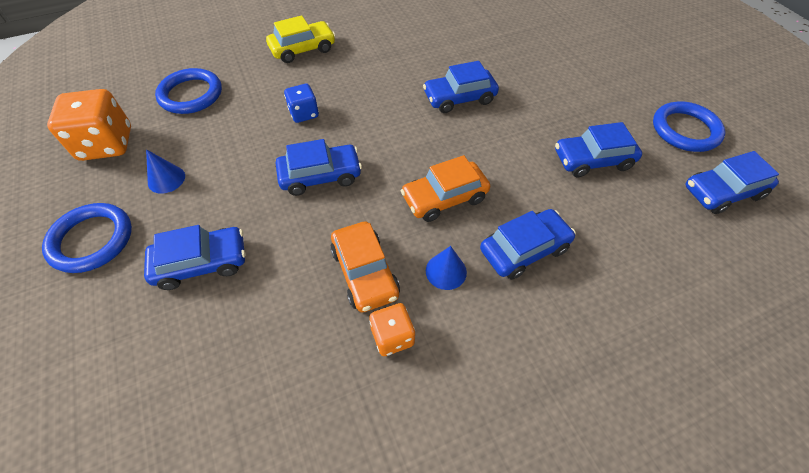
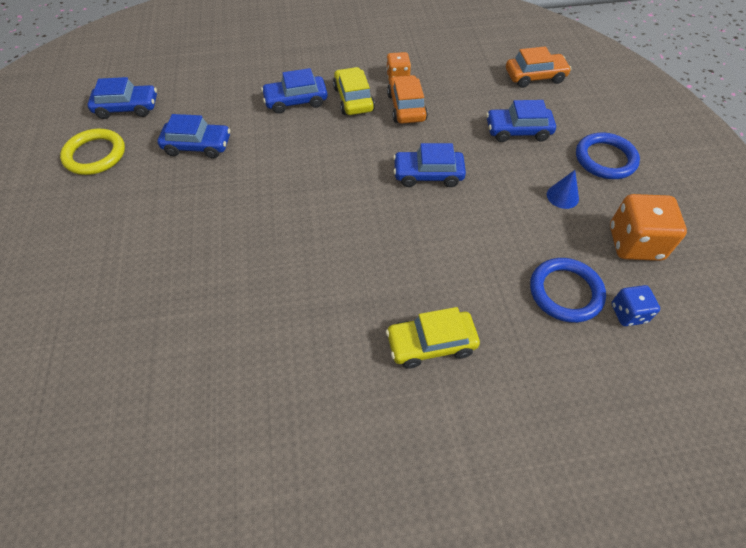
camera: 165 degrees left, 0 degrees up
(304, 114) = (437, 240): blue dice -> blue dice (628, 313)
(444, 198) = (333, 140): orange car -> orange car (535, 77)
(446, 271) = (353, 99): blue cone -> yellow car
(459, 98) = (271, 227): blue car -> none
(685, 130) = (95, 155): blue ring -> yellow ring

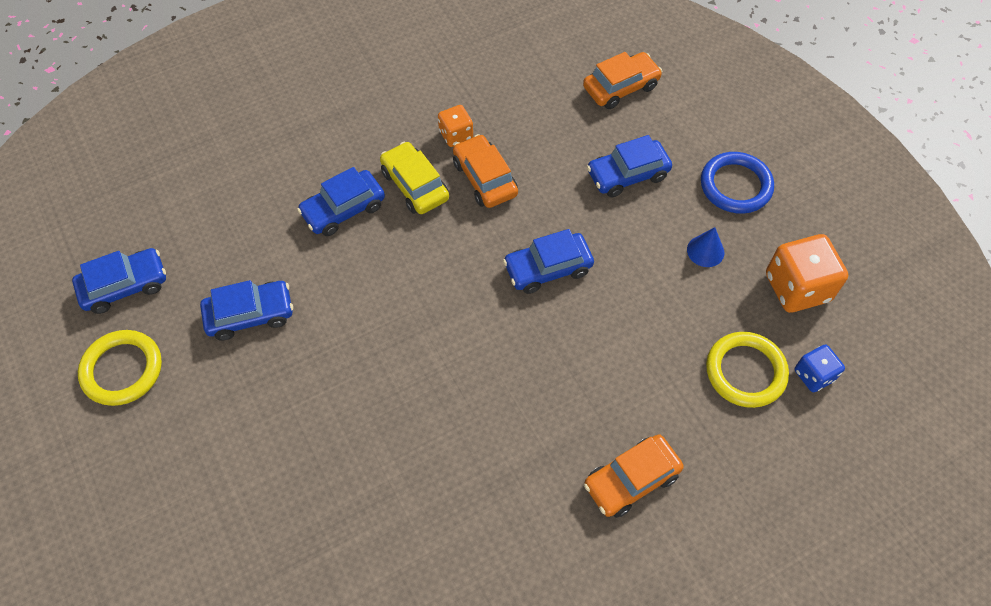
camera: 20 degrees left, 5 degrees up
(431, 344) = (631, 480): yellow car -> orange car
(565, 292) = (745, 371): blue ring -> yellow ring

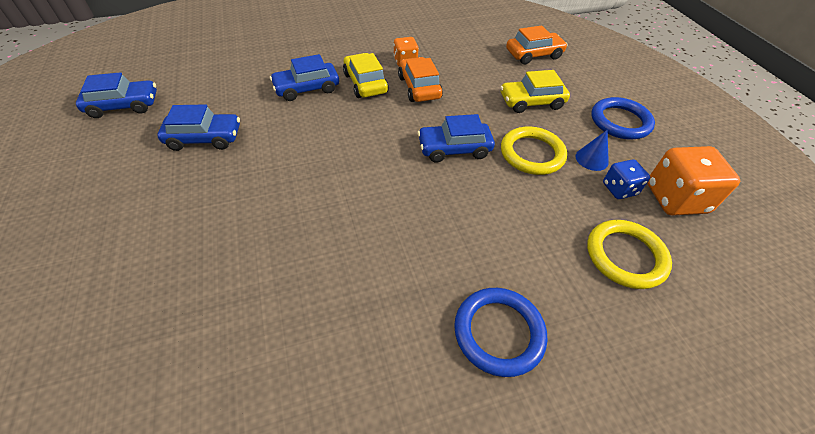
camera: 10 degrees right, 10 degrees down
(122, 370) = (85, 156): yellow ring -> yellow ring (532, 154)
(627, 175) = (531, 102): blue car -> yellow car
(631, 480) = (498, 332): orange car -> blue ring
(814, 375) = (695, 272): blue dice -> blue dice (619, 189)

